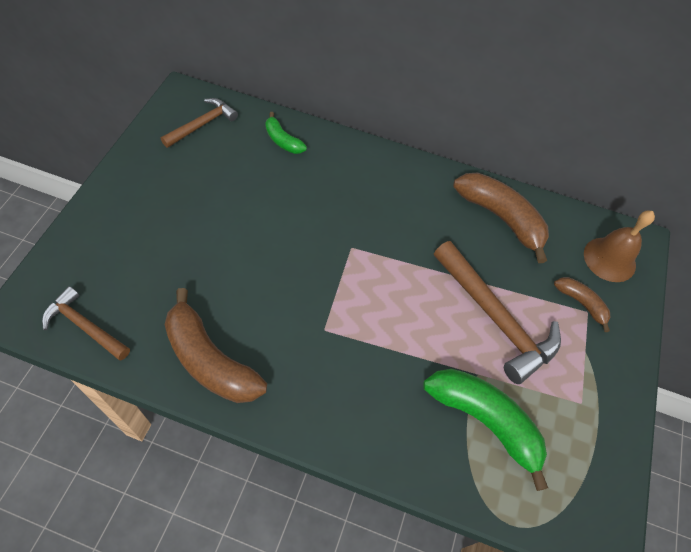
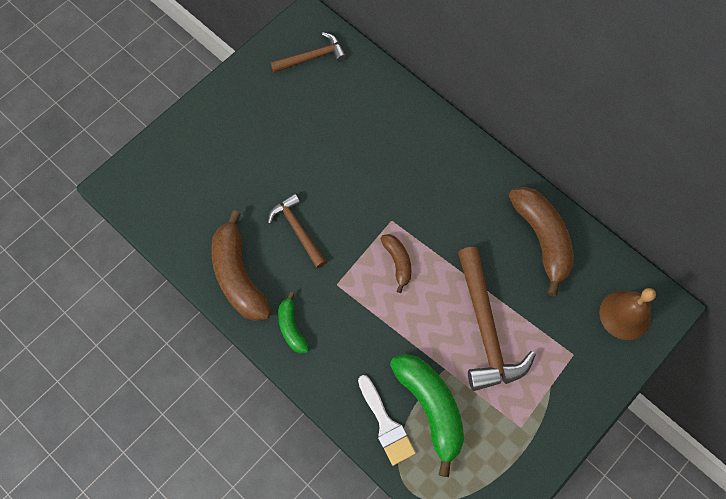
camera: 30 degrees right, 10 degrees up
(85, 326) = (157, 214): brown hammer -> brown hammer (297, 230)
(282, 140) = (376, 95): green banana -> green banana (292, 327)
(448, 460) = (386, 425): none -> white brush
(581, 303) = (572, 345): brown banana -> brown banana (398, 262)

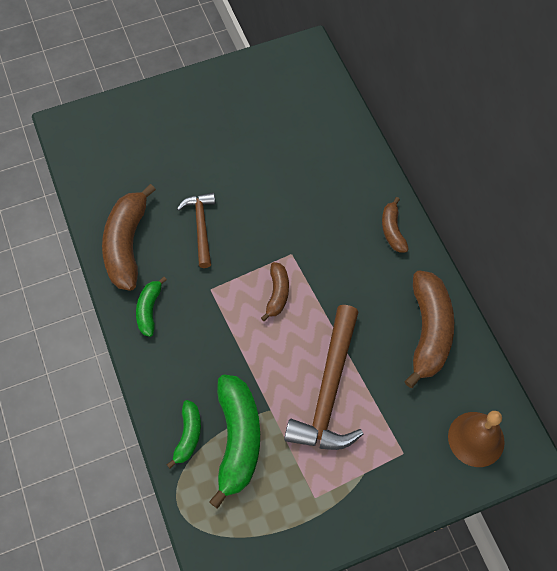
camera: 25 degrees right, 5 degrees down
(312, 57) = (295, 83): brown hammer -> none
(386, 425) = (188, 435): white brush -> green banana
(467, 161) = (392, 230): none -> brown banana

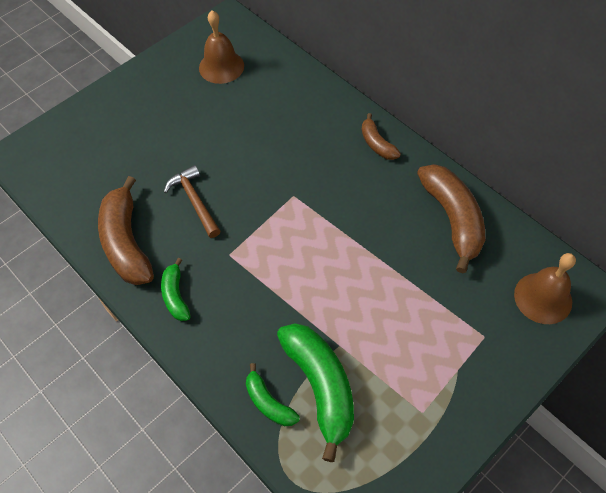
camera: 20 degrees left, 5 degrees down
(188, 435) = (268, 402): green banana -> green banana turned 150 degrees clockwise
(277, 294) = (296, 236): brown banana -> none
(280, 98) = (221, 66): none -> brown bell
(329, 390) = (387, 305): brown hammer -> none

